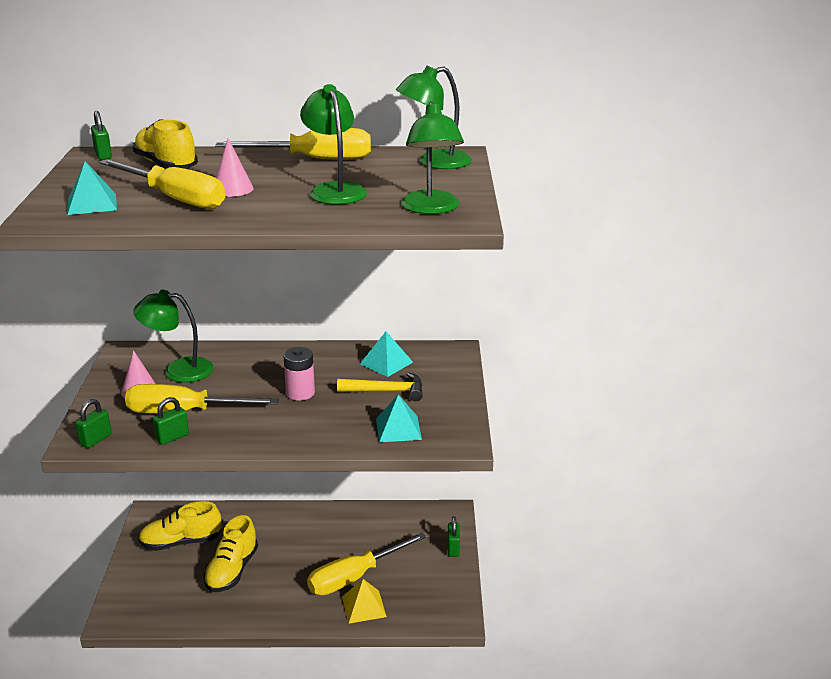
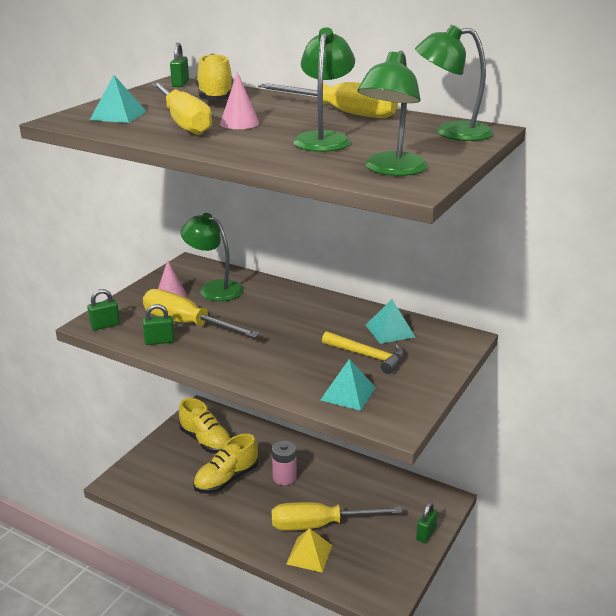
camera: 30 degrees right, 0 degrees up
(181, 542) = (206, 441): yellow shoe -> yellow shoe turned 150 degrees counterclockwise
(300, 393) = (291, 335): pink battery -> pink battery (284, 477)

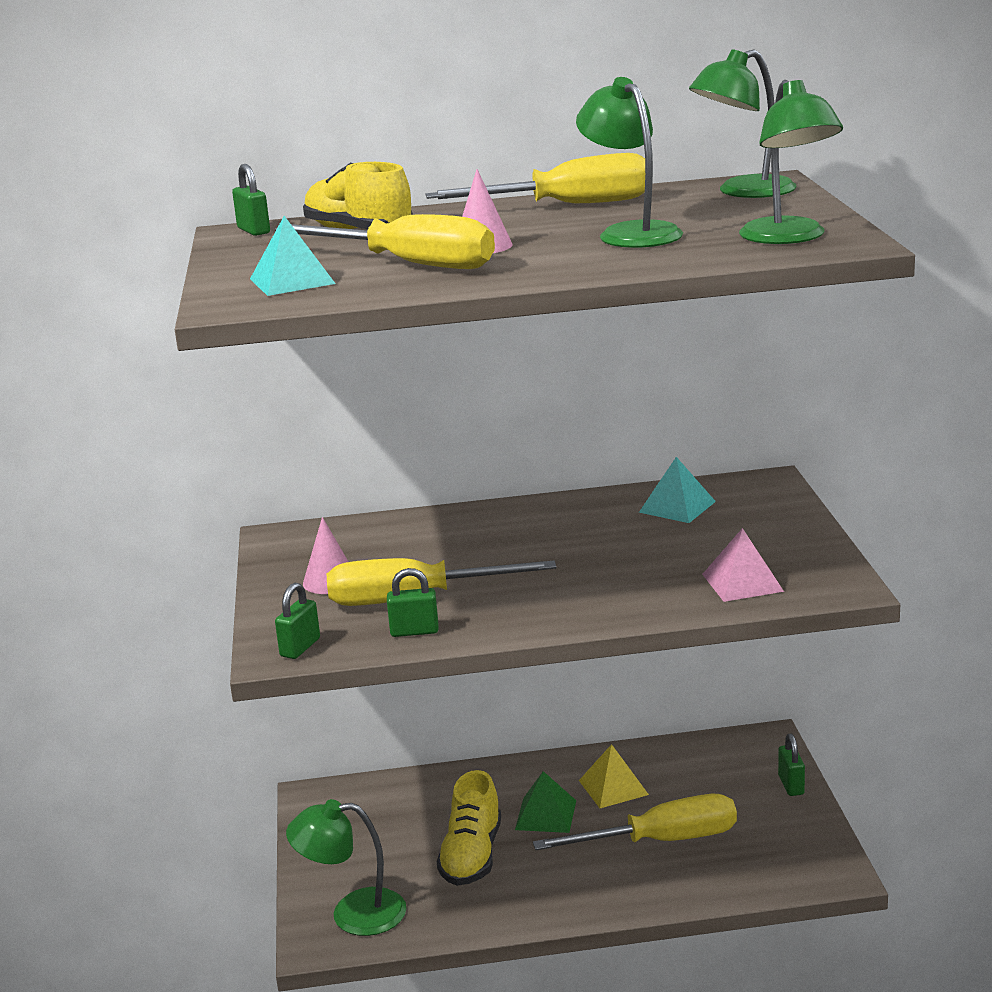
camera: 35 degrees left, 5 degrees down
(159, 341) = (414, 631): green padlock -> green padlock turned 45 degrees clockwise
(206, 441) = (377, 828): yellow shoe -> none
(214, 288) = (373, 549): green lamp -> green lamp (353, 913)
(284, 477) = (546, 815): pink battery -> green pyramid
(309, 554) = (691, 877): yellow pyramid -> yellow pyramid (613, 787)
(319, 525) = (661, 841): yellow screwdriver -> yellow screwdriver turned 150 degrees counterclockwise
(348, 393) = (742, 582): turquoise pyramid -> pink pyramid
(367, 356) = (698, 540): yellow hammer -> none

